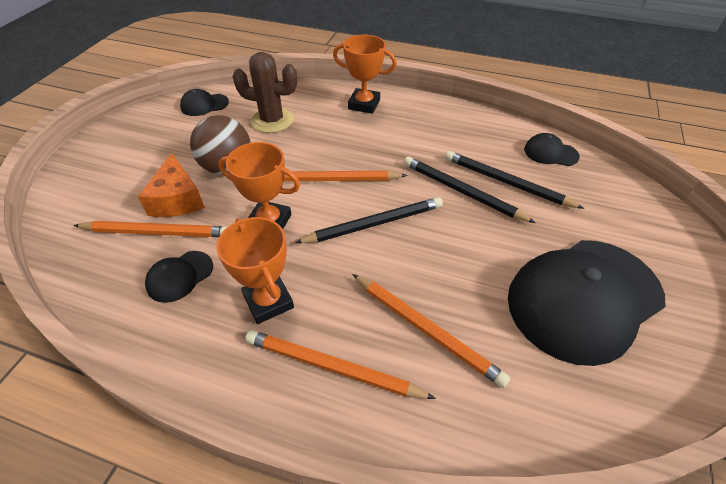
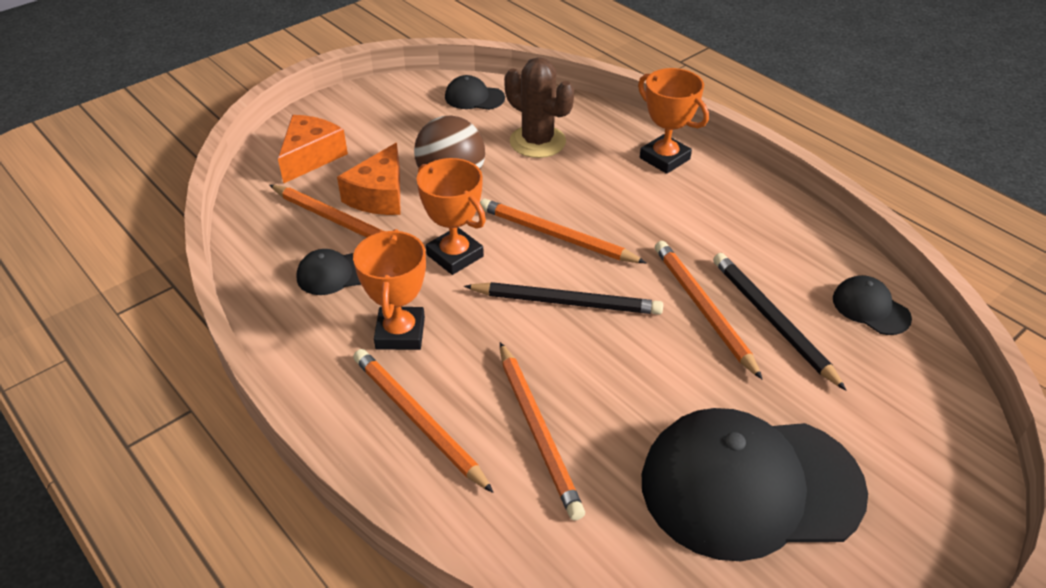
camera: 30 degrees right, 5 degrees down
(98, 190) = (311, 157): none -> orange cheese
(462, 192) = (703, 309): black pencil -> orange pencil

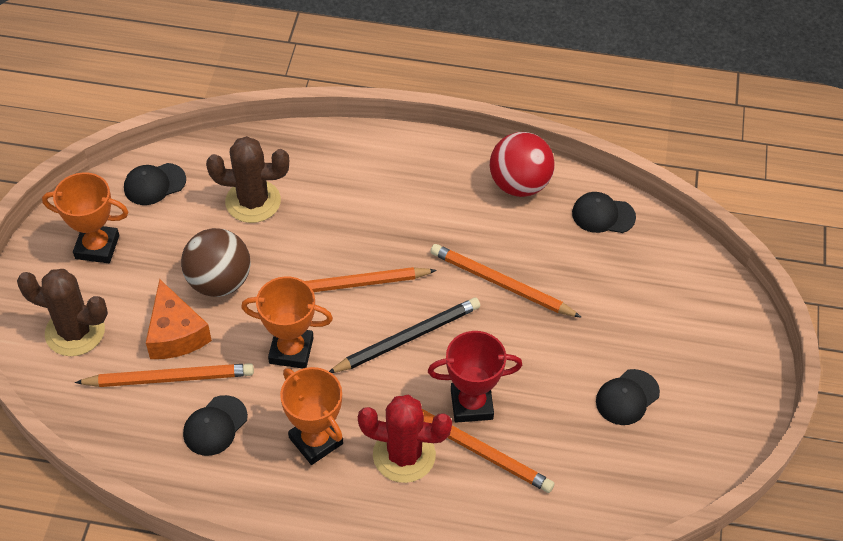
camera: 40 degrees left, 10 degrees up
(311, 157) = (75, 332): orange cheese -> brown cactus
(418, 420) = (393, 496): orange pencil -> none
(464, 393) = (404, 455): none -> red cactus
(573, 390) = (471, 404): none -> red trophy
(664, 158) = (366, 161): orange trophy -> orange trophy (97, 247)
(750, 486) = (627, 397): black cap -> black cap, size x0.43
(772, 321) = (551, 265): black pencil -> none
(799, 241) = (519, 184): none -> red ball

